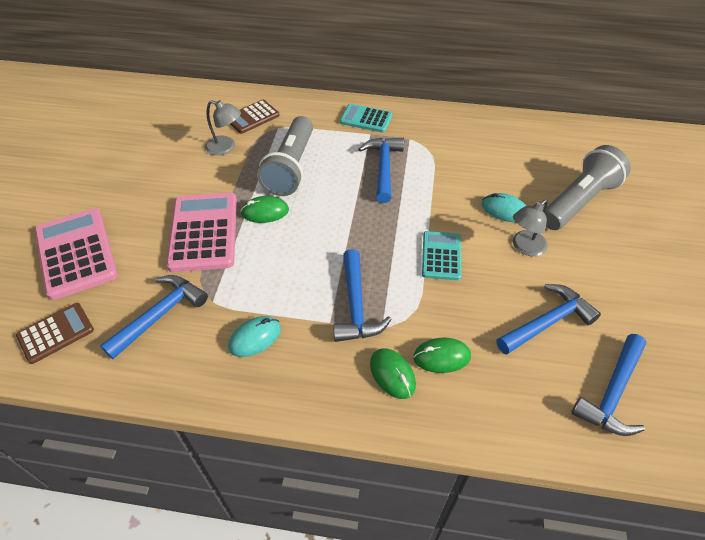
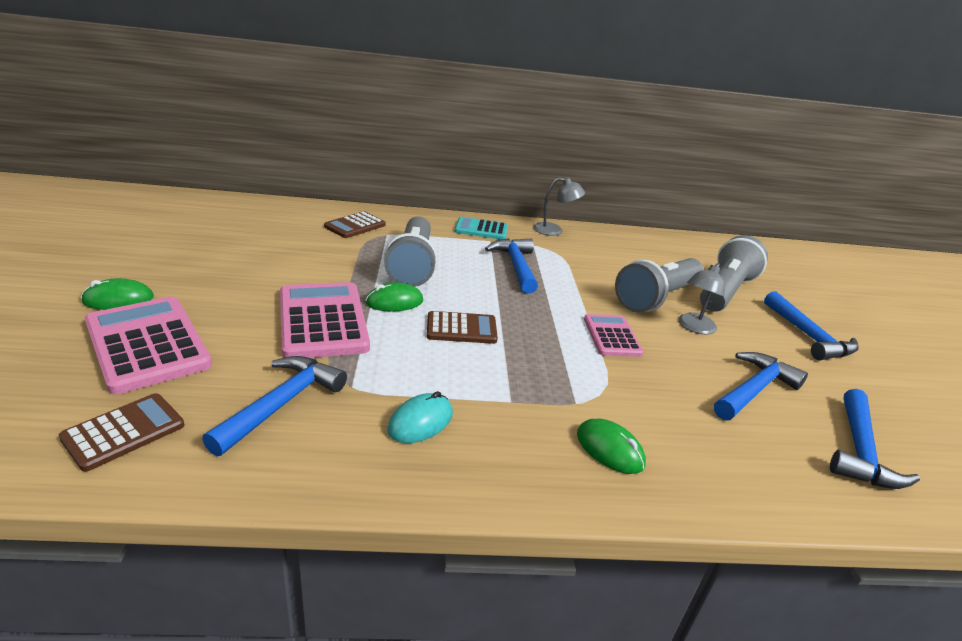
camera: 15 degrees left, 20 degrees down
(226, 147) = (330, 249): grey lamp -> grey lamp (554, 231)
(312, 244) = (461, 329): none -> brown calculator
(356, 306) = (536, 384): blue hammer -> blue hammer (808, 336)
(441, 256) = (612, 336): turquoise calculator -> pink calculator
(441, 357) = (658, 428): green mouse -> green mouse (118, 299)
(504, 210) = (657, 298): turquoise mouse -> grey flashlight

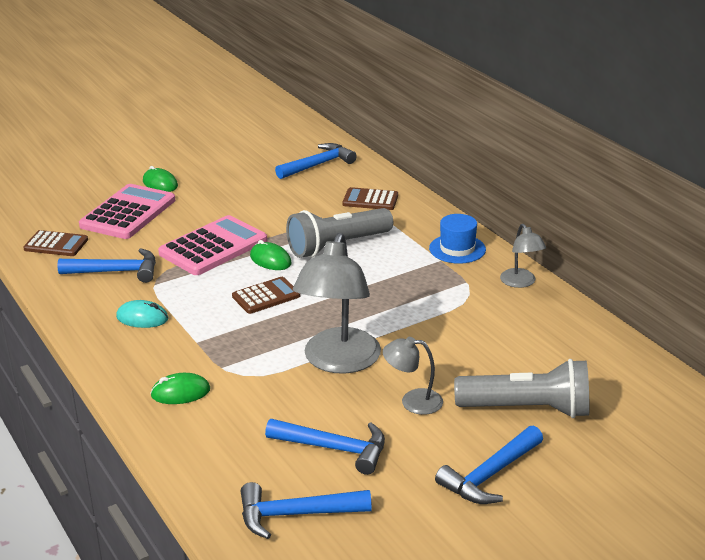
camera: 65 degrees right, 0 degrees up
(461, 329) = (266, 296): brown calculator -> brown calculator turned 90 degrees counterclockwise
(481, 229) = (457, 249): turquoise calculator -> blue hat
(516, 266) = (405, 286): blue hammer -> blue hammer (318, 165)
(609, 449) = (180, 392): green mouse -> green mouse turned 60 degrees clockwise
(612, 336) = (338, 362): pink calculator -> grey lamp
(657, 298) = (447, 371): grey flashlight -> none

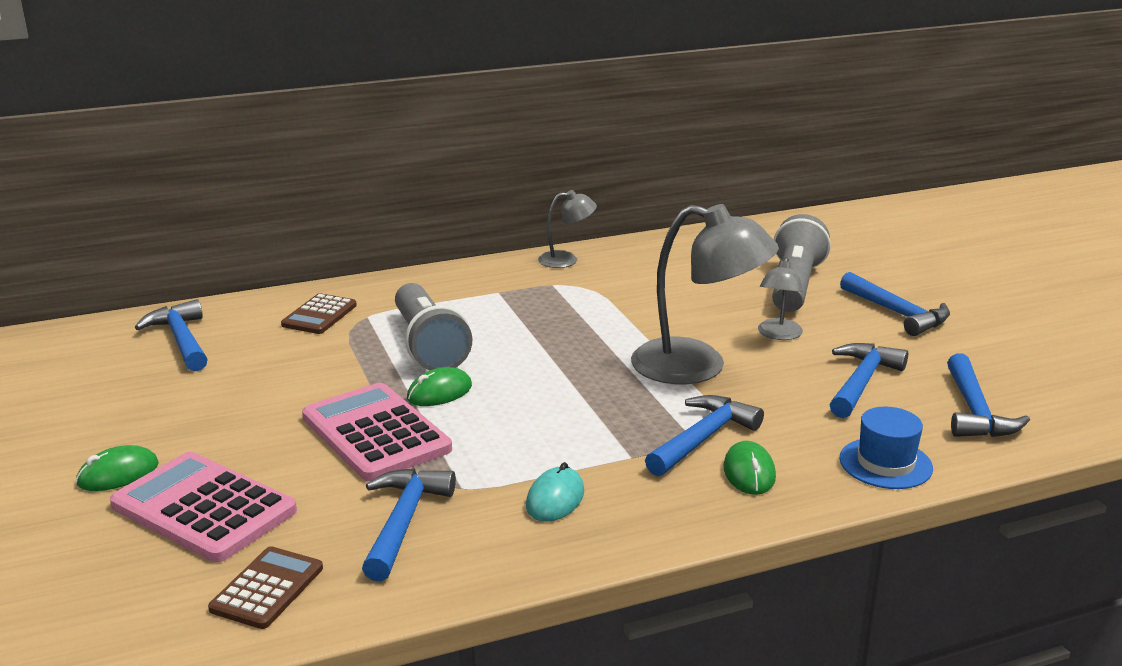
camera: 80 degrees left, 5 degrees down
(225, 370) = (703, 438): none -> blue hammer
(266, 296) = (534, 401): brown calculator -> none
(457, 249) = (478, 280): blue hat -> blue hat (885, 463)

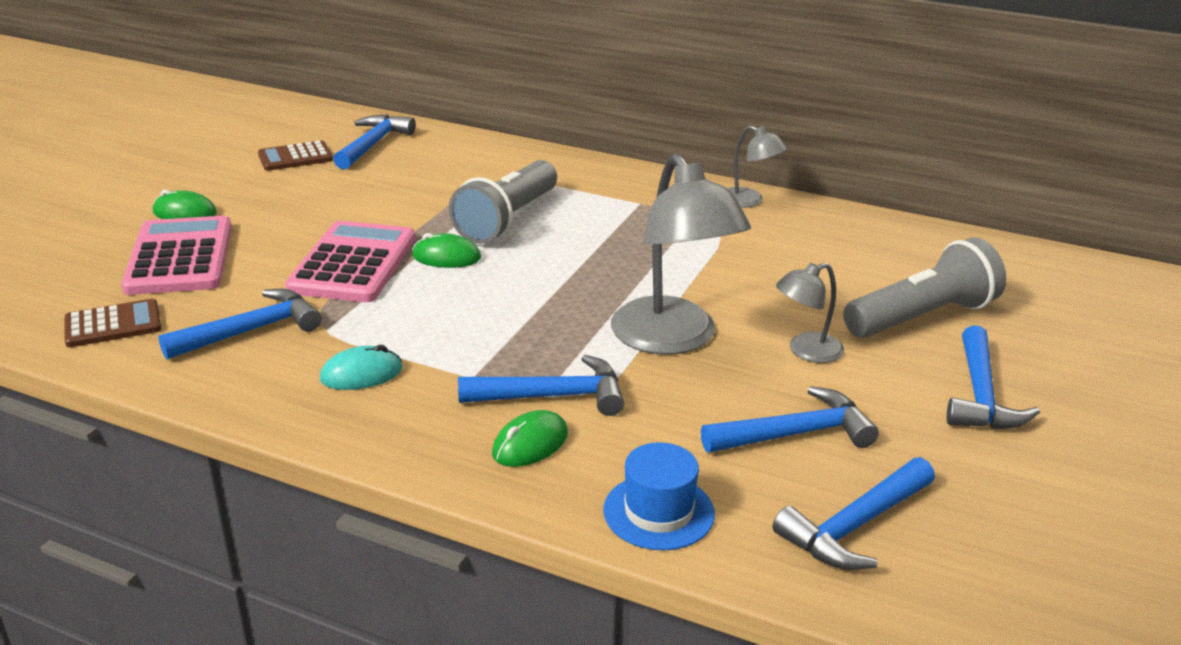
camera: 45 degrees right, 5 degrees up
(319, 315) = (483, 165): brown calculator -> brown calculator (295, 157)

